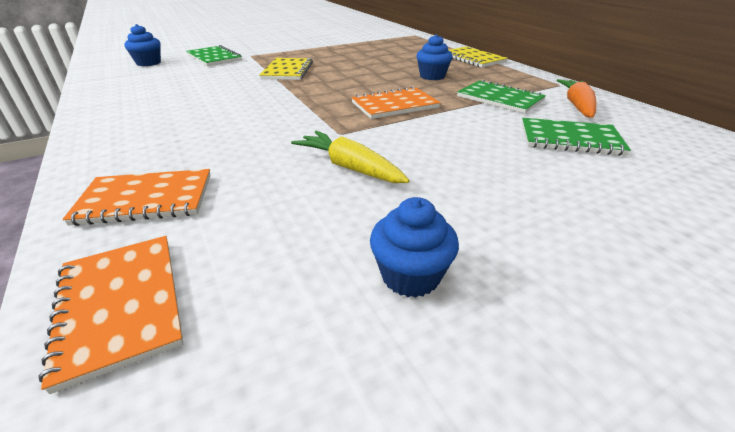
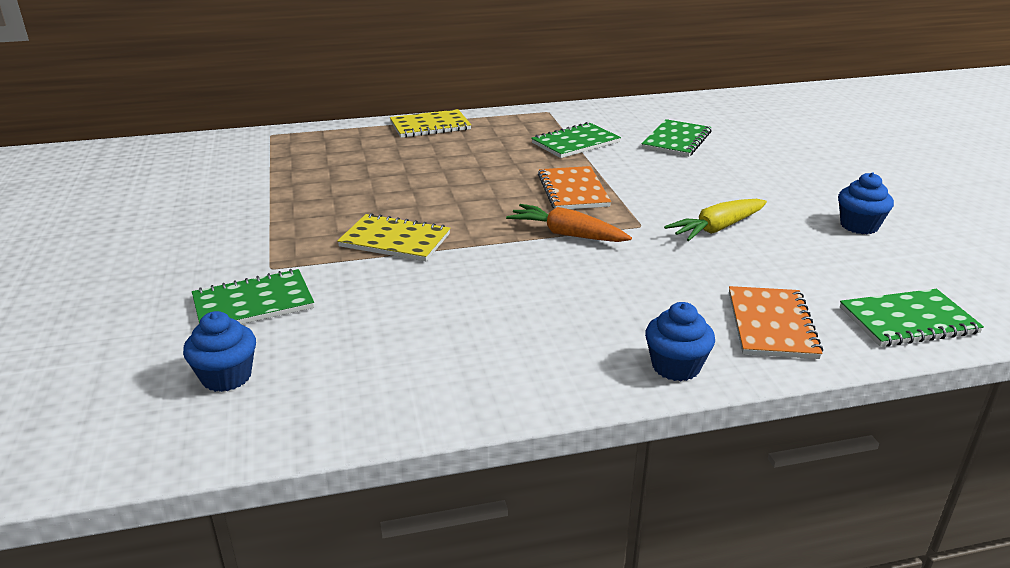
camera: 75 degrees left, 5 degrees down
(120, 305) = (908, 321): orange notebook -> green notebook
(432, 76) = (485, 158): blue cupcake -> blue cupcake (675, 366)
(577, 106) = (607, 120): orange carrot -> orange carrot (567, 234)

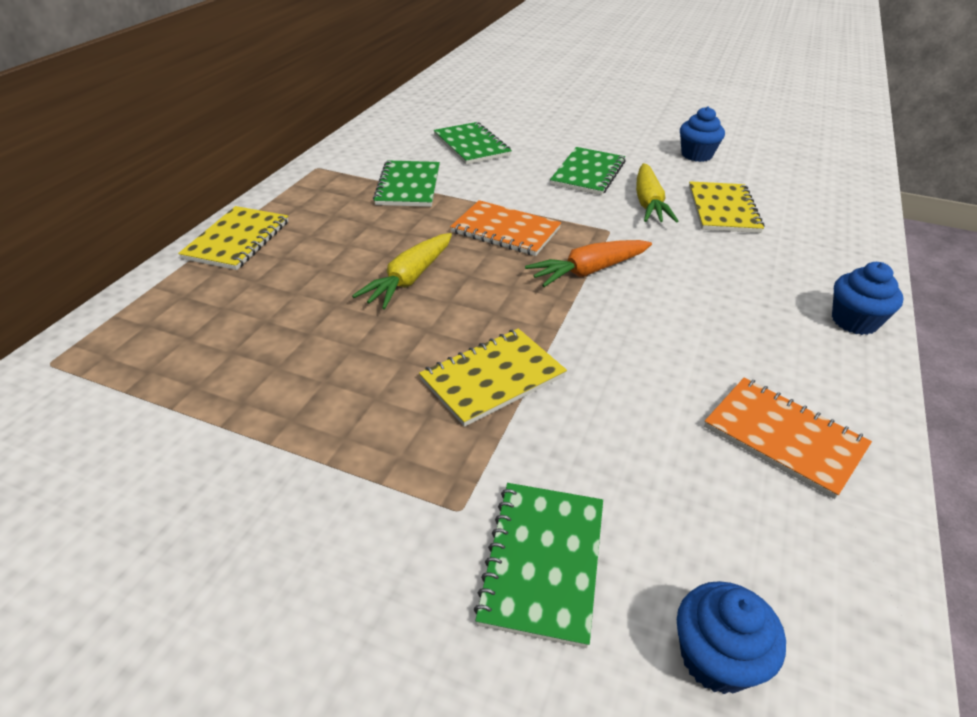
camera: 55 degrees left, 10 degrees up
(463, 182) = (409, 279): none -> yellow carrot
(771, 263) = (723, 209): none -> yellow notebook
(771, 325) = (815, 253): orange notebook -> orange notebook (784, 437)
(908, 321) = (840, 204): green notebook -> green notebook (588, 173)

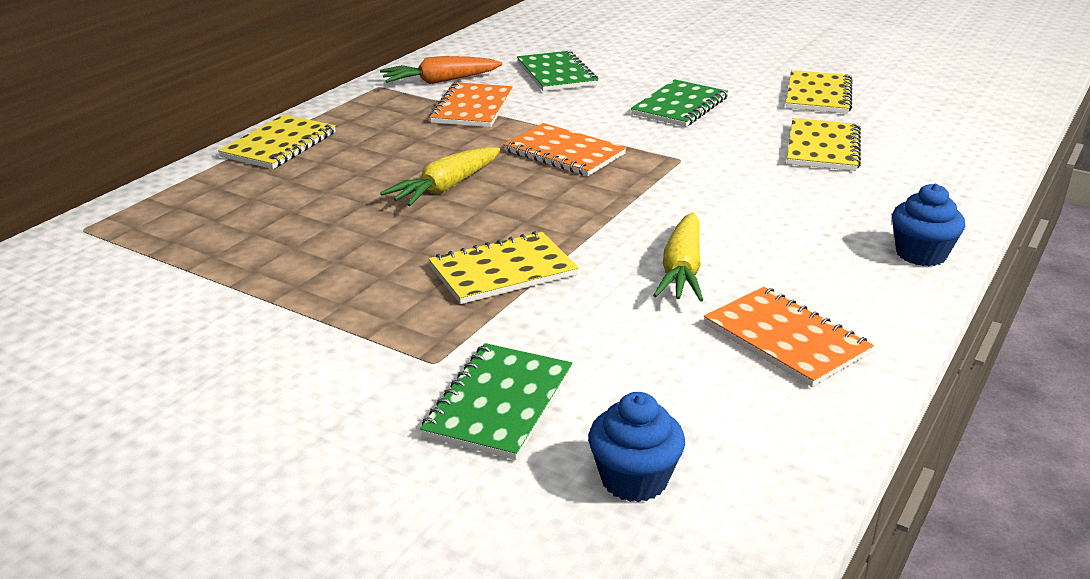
camera: 10 degrees right, 10 degrees down
(408, 186) = (472, 108): green notebook -> orange notebook
(589, 271) = (641, 193): orange carrot -> orange carrot (440, 81)
(648, 203) = (737, 137): yellow carrot -> yellow carrot (682, 270)
(696, 155) = (818, 95): blue cupcake -> yellow notebook

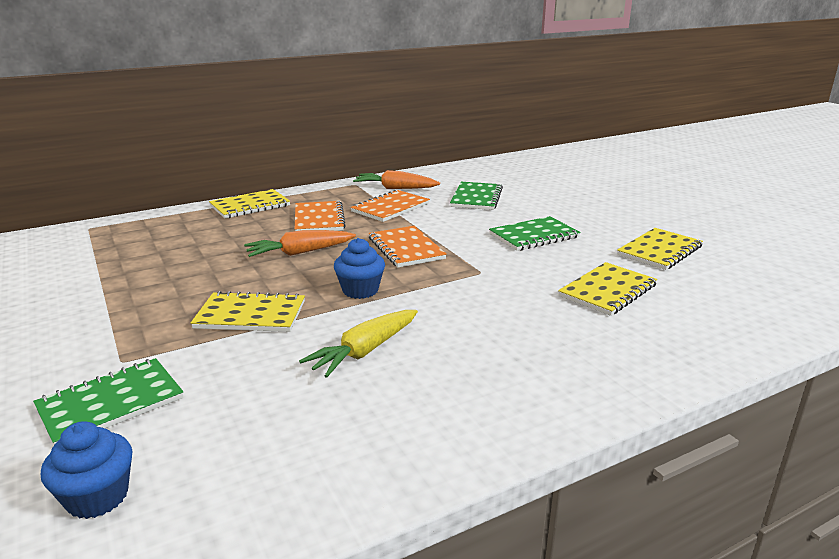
camera: 30 degrees right, 5 degrees down
(446, 187) = (300, 252): yellow carrot -> orange carrot
(785, 339) = (362, 431): orange notebook -> orange notebook (319, 219)
(921, 254) = (576, 400): blue cupcake -> blue cupcake (360, 290)

